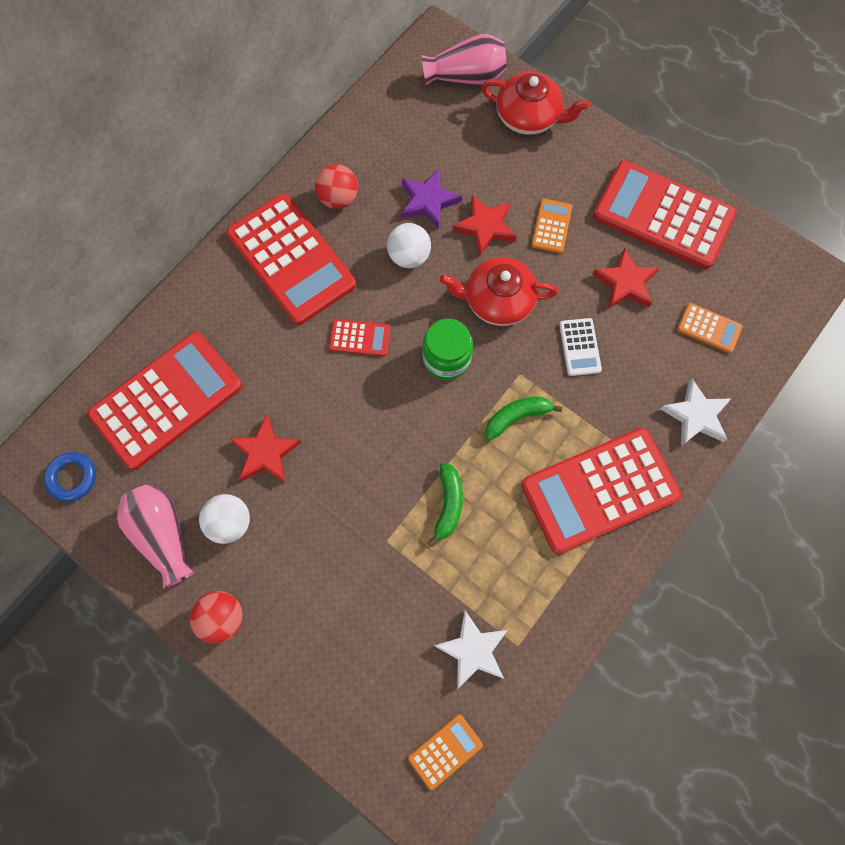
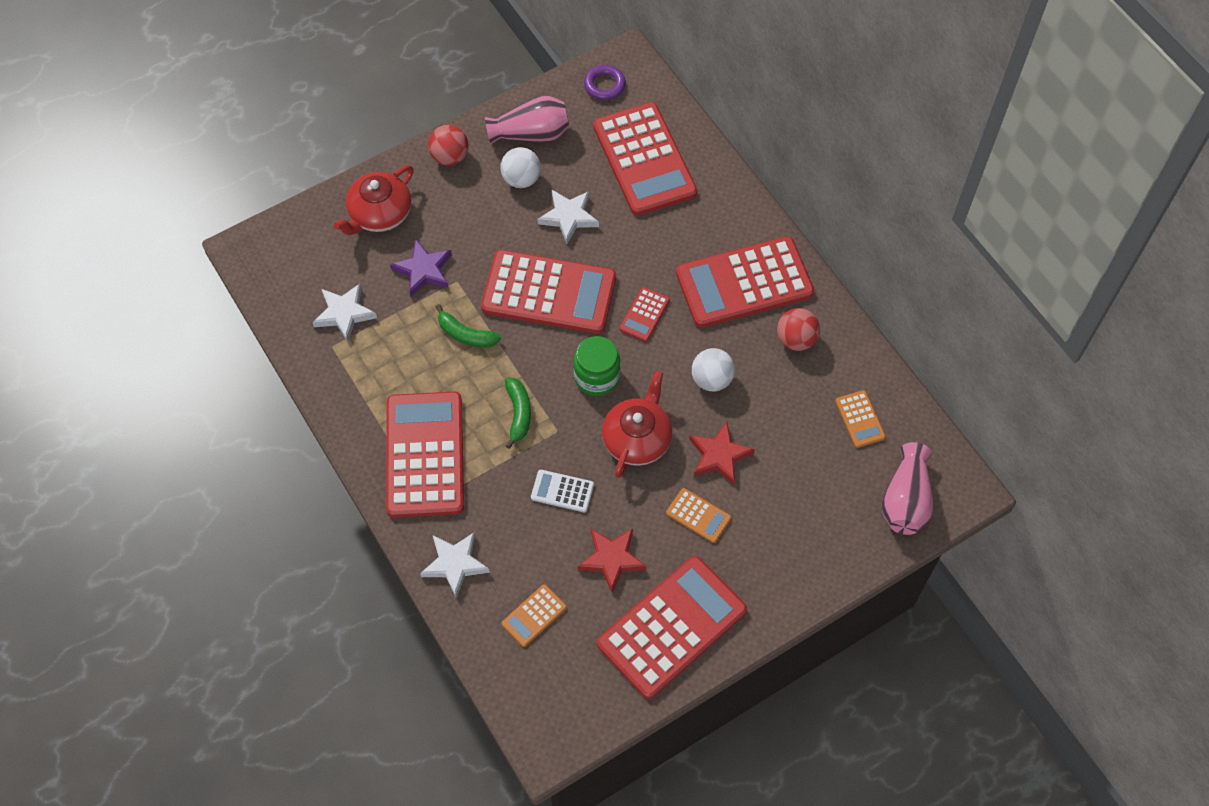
camera: 110 degrees right, 10 degrees down
(72, 477) = (604, 85): blue ring -> purple ring
(265, 452) = (568, 217): red star -> white star
(367, 438) = (549, 293): none -> red calculator
(428, 201) = (766, 415): purple star -> purple star (423, 270)
(445, 751) = (283, 271): orange calculator -> orange calculator (860, 419)
(528, 117) = (835, 543): red teapot -> red teapot (379, 213)

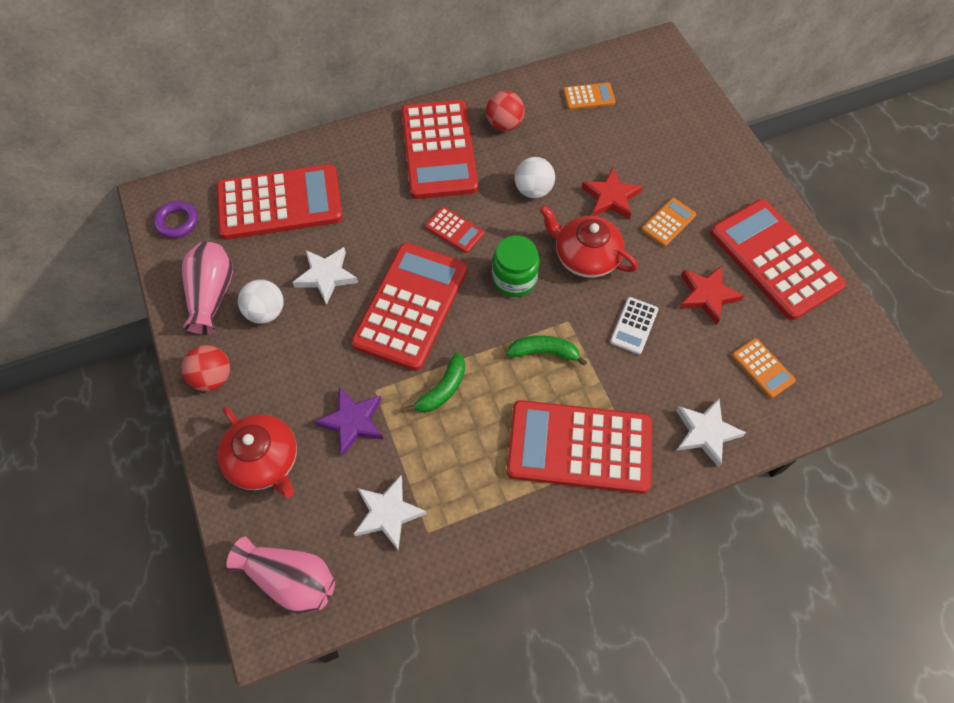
camera: 80 degrees left, 0 degrees up
(905, 500) = (666, 83): pink vase -> pink vase (290, 579)

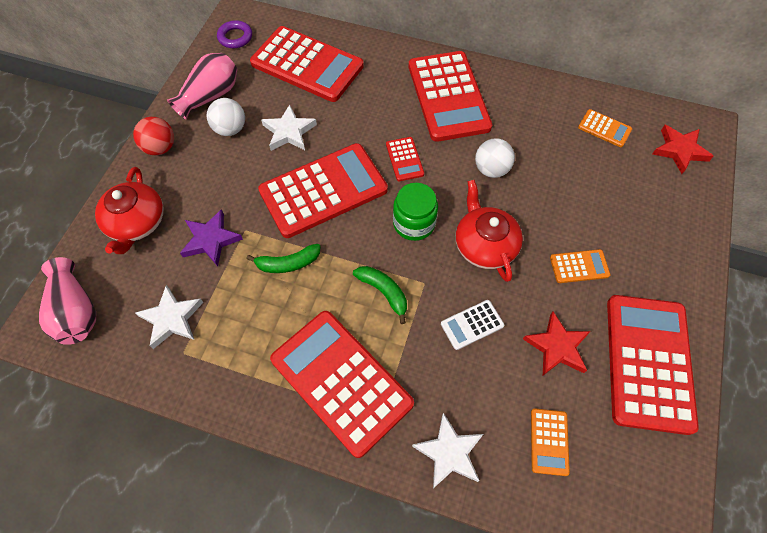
camera: 40 degrees right, 0 degrees up
(438, 150) = (448, 96): red calculator -> red calculator turned 45 degrees counterclockwise
(504, 124) = (515, 108): red ball -> none
(611, 197) = (548, 215): red star -> red star (679, 150)

